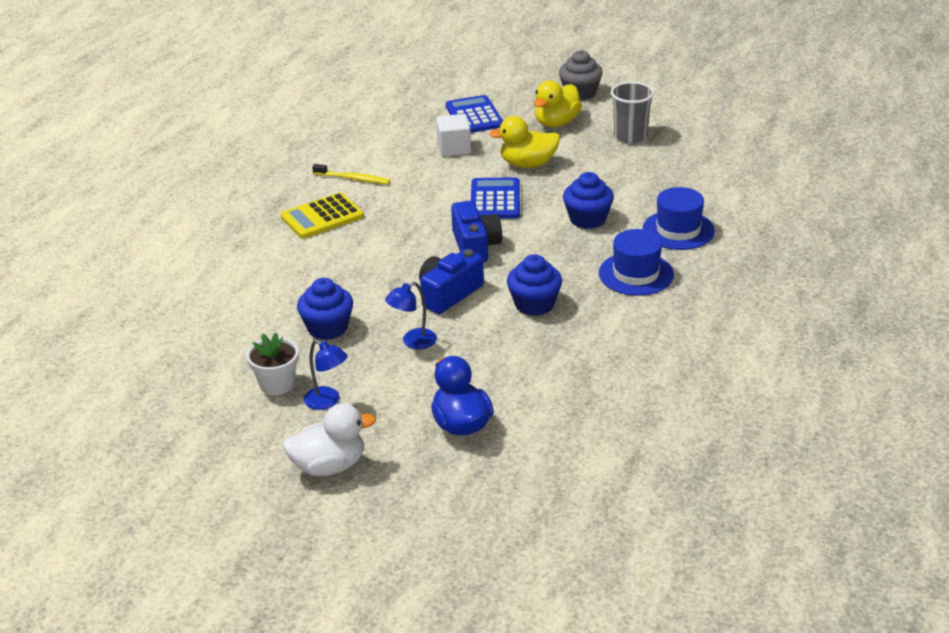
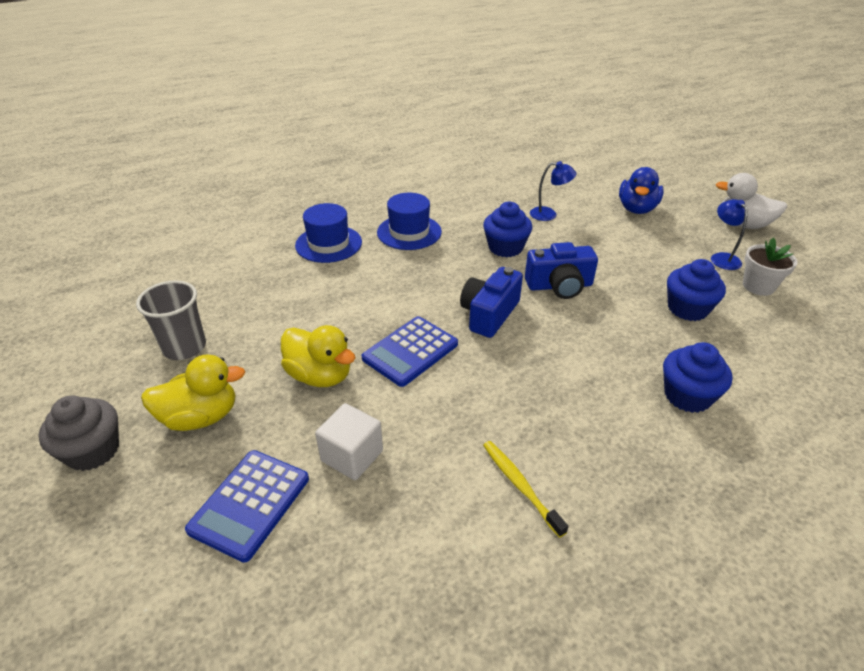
camera: 140 degrees left, 5 degrees up
(322, 217) = (607, 442): yellow calculator -> none
(413, 342) = (623, 266): blue lamp -> blue lamp (549, 214)
(587, 219) = (370, 287): blue cupcake -> blue cupcake (687, 396)

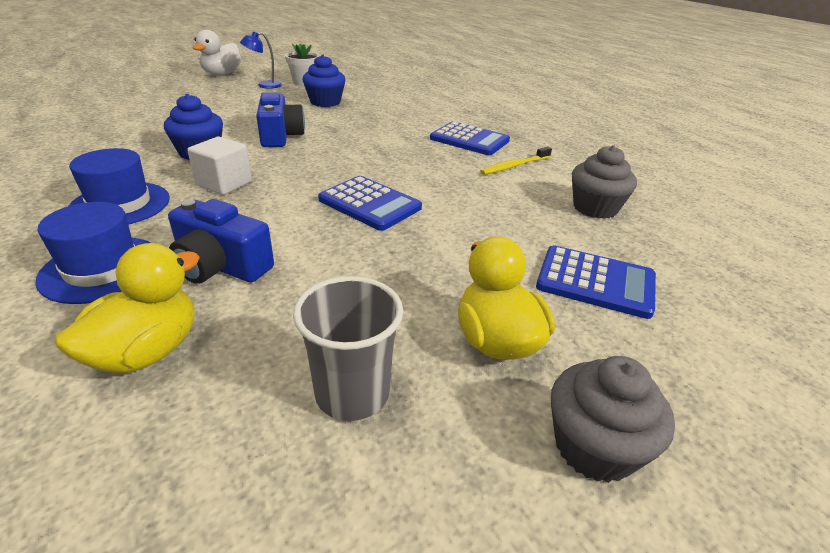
camera: 95 degrees left, 5 degrees down
(320, 375) = (410, 255): yellow duck -> yellow duck (147, 351)
(352, 456) = (515, 230): white cube -> white cube (224, 183)
(400, 553) = (595, 208): none -> grey cupcake
(489, 314) = (316, 166): blue camera -> blue camera (220, 266)
(549, 214) = (147, 129): blue lamp -> none
(603, 446) = (469, 140): none -> blue calculator
(636, 209) = (169, 98): blue duck -> none
(687, 396) = (417, 114): blue cupcake -> none

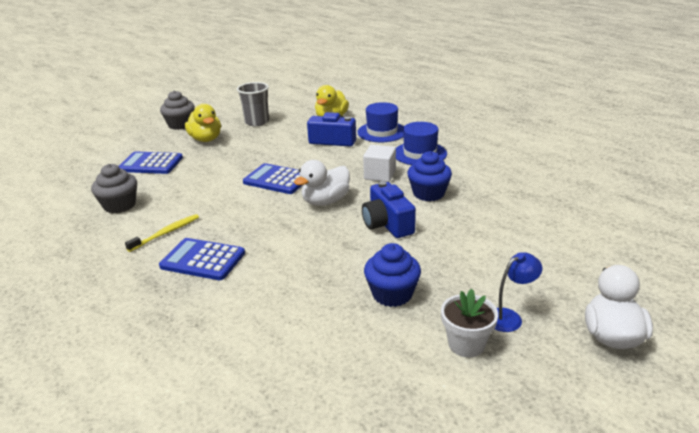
camera: 170 degrees right, 5 degrees down
(324, 165) = (325, 201): none -> white duck

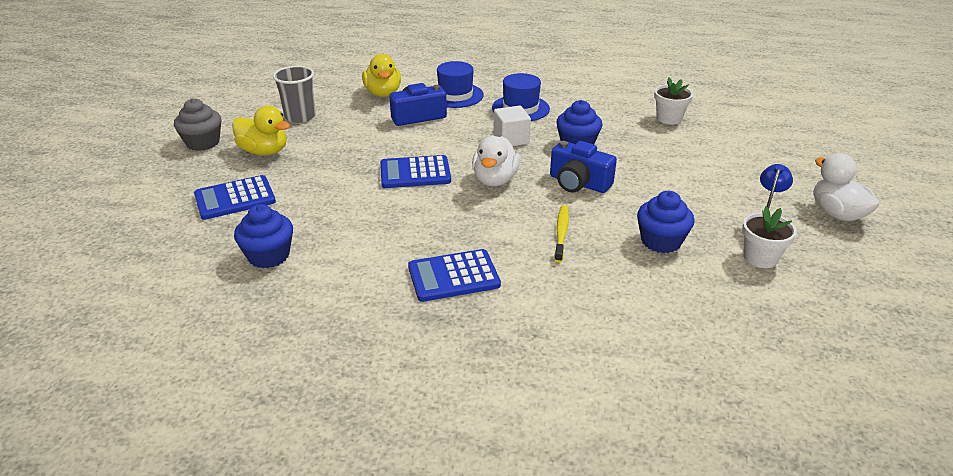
camera: 35 degrees left, 5 degrees up
(120, 205) = (269, 256): grey cupcake -> blue cupcake
(165, 233) = (372, 265): yellow toothbrush -> yellow toothbrush (561, 233)
(545, 195) = (669, 118): none -> white flower pot

